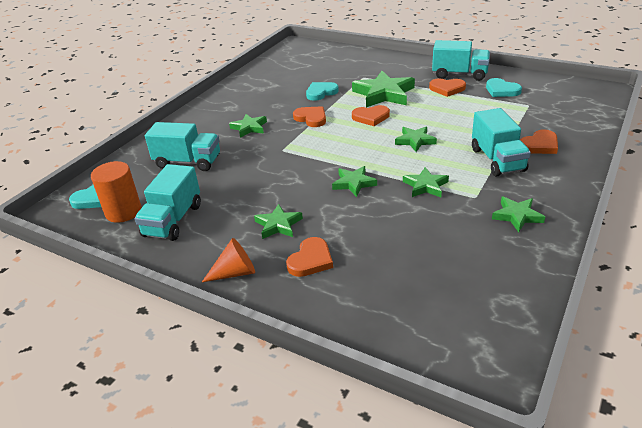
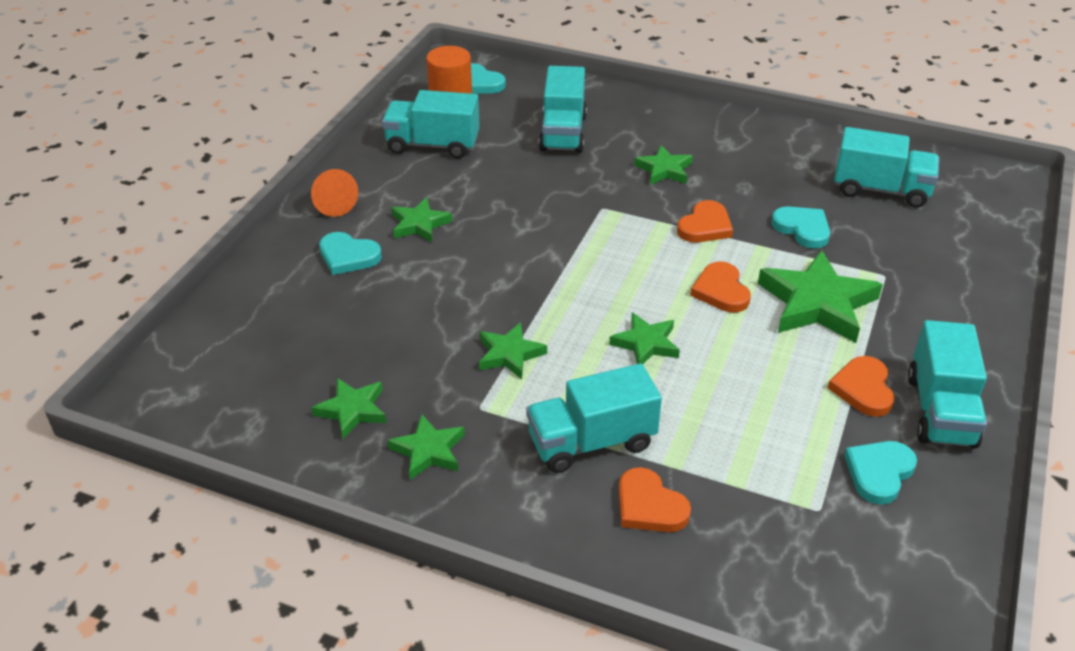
camera: 80 degrees right, 5 degrees up
(293, 71) = (881, 190): none -> turquoise truck
(310, 260) = (348, 256): orange heart -> turquoise heart
(354, 183) = (514, 282): green star -> green star (352, 410)

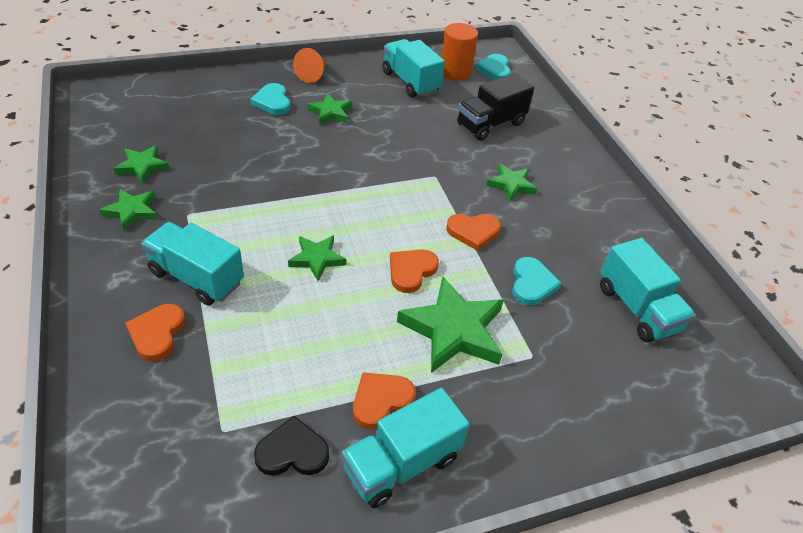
camera: 45 degrees right, 5 degrees up
(509, 354) = (247, 203): green star -> none
(563, 133) = (490, 124): turquoise truck -> black truck
(879, 473) = (292, 452): turquoise heart -> black heart

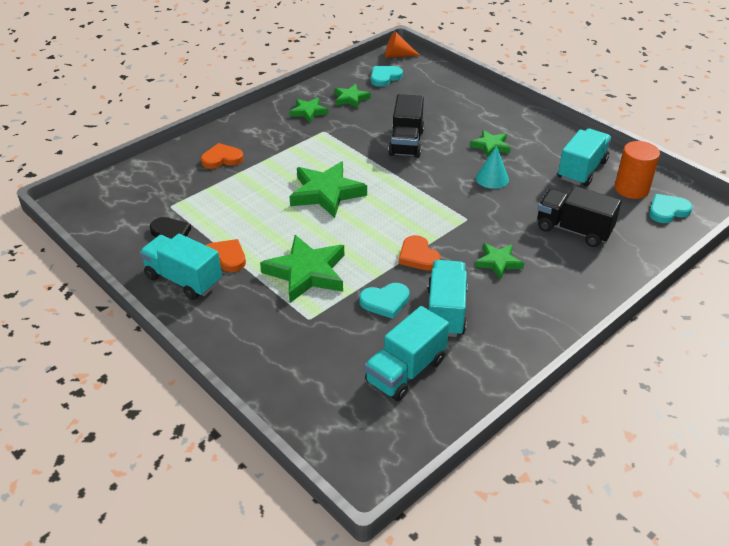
camera: 70 degrees right, 5 degrees down
(196, 277) = (273, 155): turquoise truck -> turquoise truck (445, 311)
(272, 102) = (473, 118): turquoise heart -> turquoise heart (384, 77)
(274, 162) = (406, 143): none -> black truck
(313, 75) = (529, 122): orange cone -> orange cone (397, 55)
(317, 259) = (326, 193): green star -> green star, size x1.79
(383, 134) = (492, 178): none -> turquoise cone
(411, 271) = (348, 237): orange heart -> none

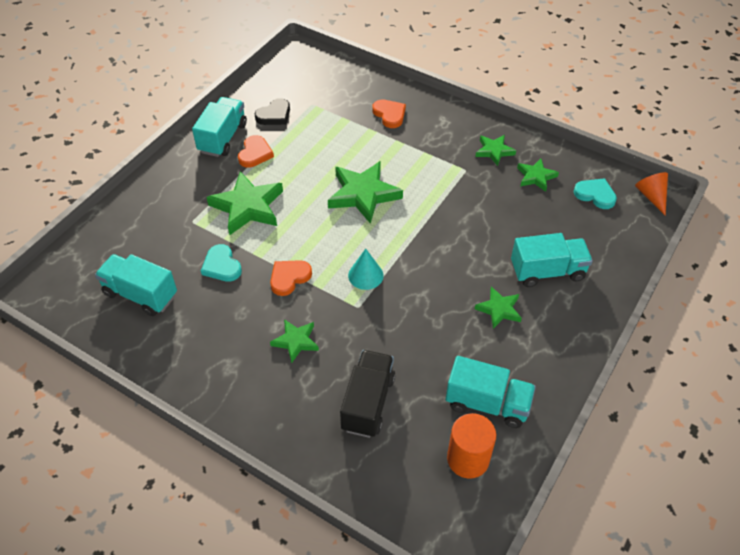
camera: 75 degrees right, 10 degrees up
(406, 143) = (473, 236): black truck -> none
(445, 311) = (217, 310): turquoise truck -> turquoise truck (547, 271)
(492, 178) = (436, 319): turquoise cone -> turquoise cone (365, 275)
(667, 211) = (436, 500): turquoise heart -> none

